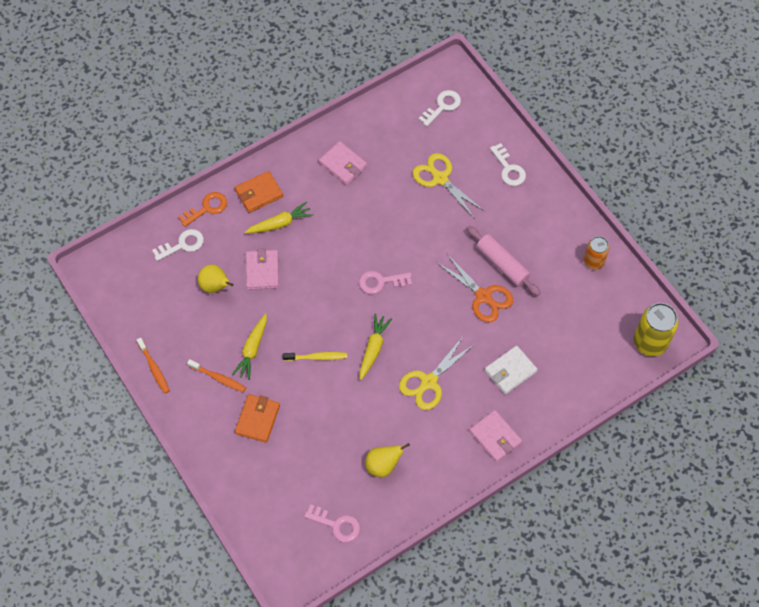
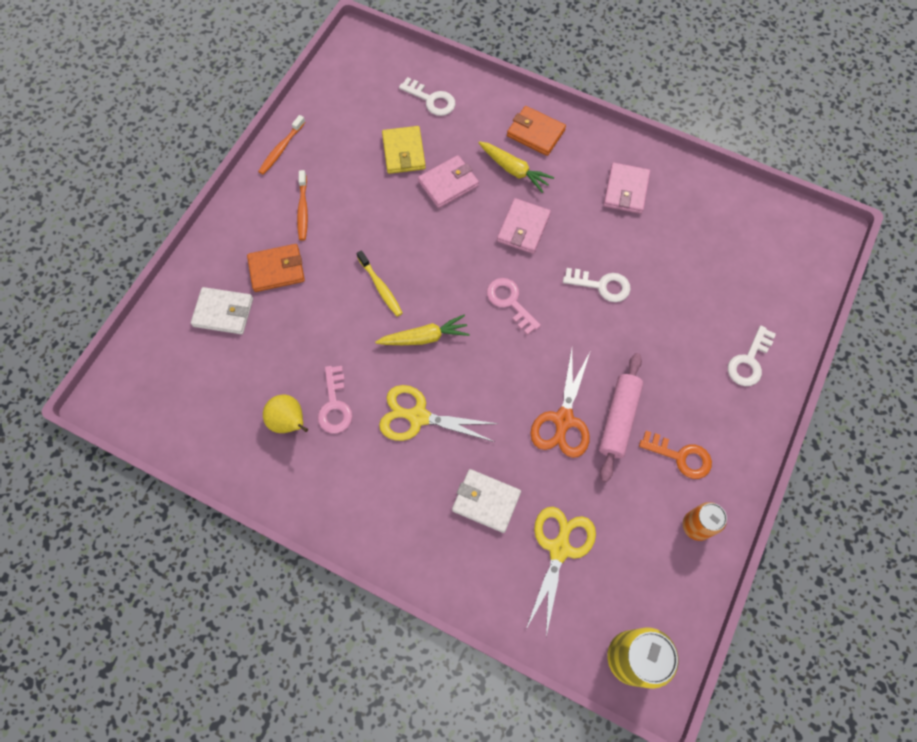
camera: 60 degrees right, 5 degrees up
(207, 208) = (486, 98): orange key -> orange key (681, 456)
(215, 286) = (404, 152): yellow pear -> yellow wallet
(252, 349) = (353, 222): yellow carrot -> none
(269, 471) = (223, 312): none -> white wallet
(337, 525) = (195, 411): pink key -> pink key (335, 405)
(439, 178) = (681, 294): yellow scissors -> yellow scissors (559, 548)
(442, 106) = (774, 248): white key -> white key (602, 285)
(495, 437) = (391, 528): pink wallet -> pink wallet (523, 228)

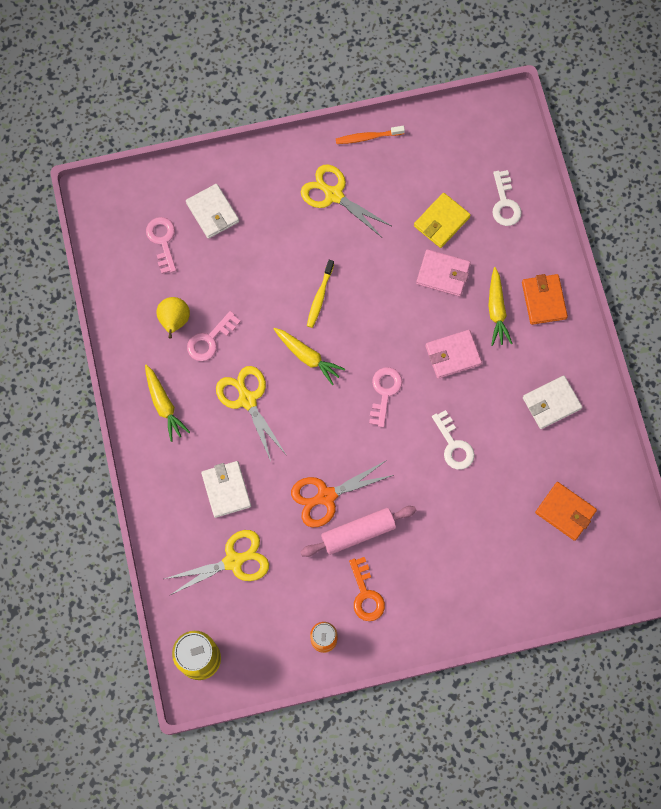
camera: 50 degrees right, 5 degrees up
(206, 373) = (162, 241): none -> pink key
(277, 269) = (273, 218): orange wallet -> orange wallet (565, 512)
(303, 209) = (333, 194): orange toothbrush -> yellow scissors
(358, 493) = (164, 405): none -> yellow carrot
(626, 190) = (551, 403): pink wallet -> white wallet
(749, 361) = (481, 592): white key -> none

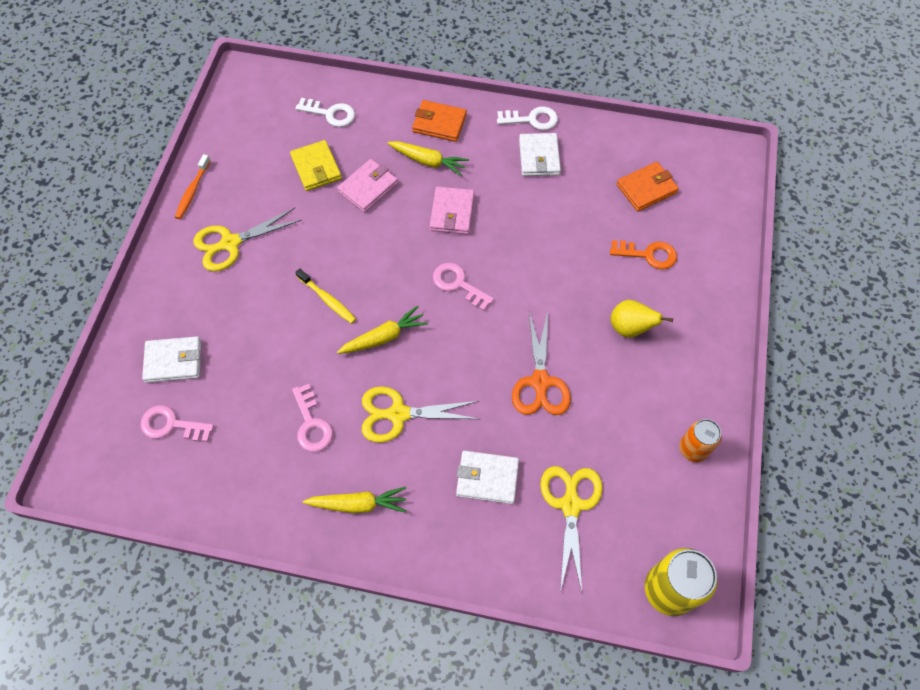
camera: 65 degrees left, 10 degrees down
(174, 321) = (269, 451): yellow pear -> yellow pear (630, 328)
(358, 533) = (592, 368): pink rolling pin -> none
(366, 594) = (660, 388): orange key -> orange key (648, 254)
(454, 445) = (541, 248): white key -> white key (532, 119)

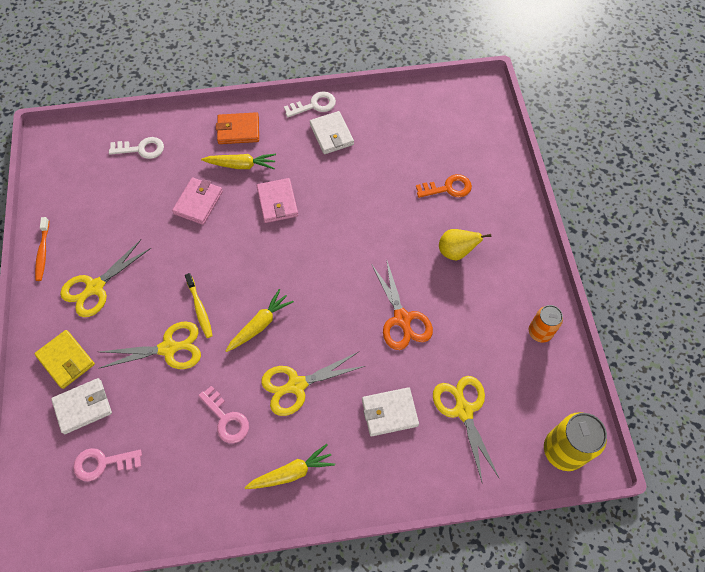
camera: 20 degrees left, 0 degrees up
(281, 330) = (169, 348): none -> yellow scissors
(316, 168) = (147, 199): yellow wallet -> yellow wallet (66, 360)
(327, 300) = (200, 309): yellow toothbrush -> yellow toothbrush turned 45 degrees clockwise
(458, 284) = (305, 260): pink key -> none
(646, 188) = (426, 135): orange wallet -> none

